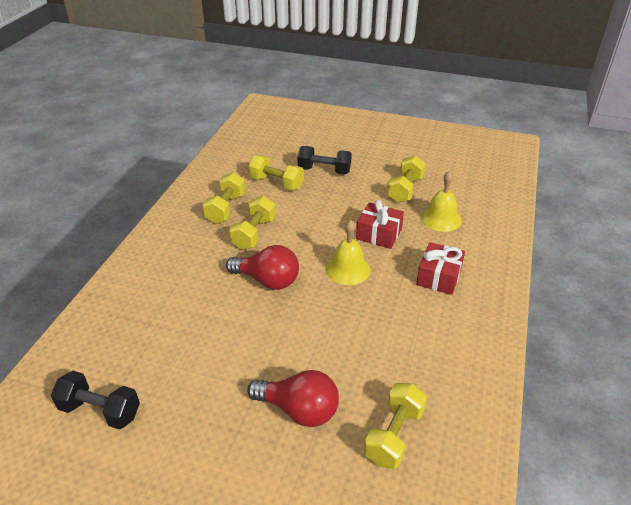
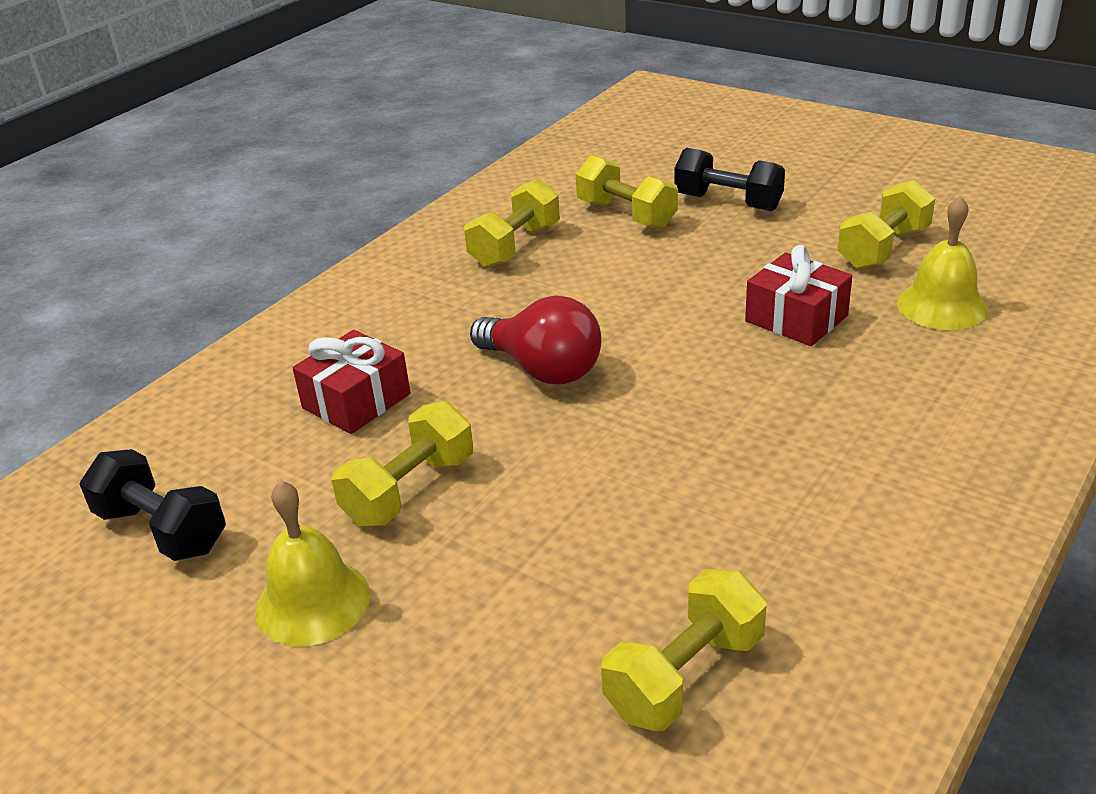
camera: 20 degrees right, 5 degrees down
(254, 233) = (550, 291): yellow dumbbell -> yellow dumbbell (409, 490)
(299, 410) = (511, 594): red light bulb -> none
(348, 269) = (708, 370): yellow bell -> yellow bell (312, 602)
(438, 277) = (896, 408): red gift -> red gift (356, 401)

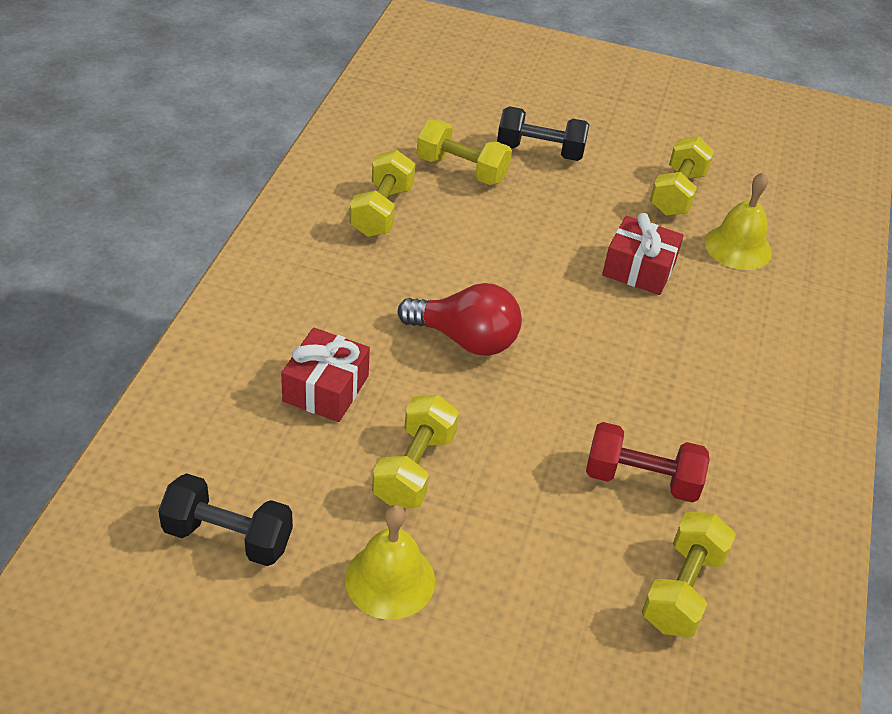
camera: 25 degrees left, 10 degrees up
(690, 538) = (641, 479): none -> red dumbbell

